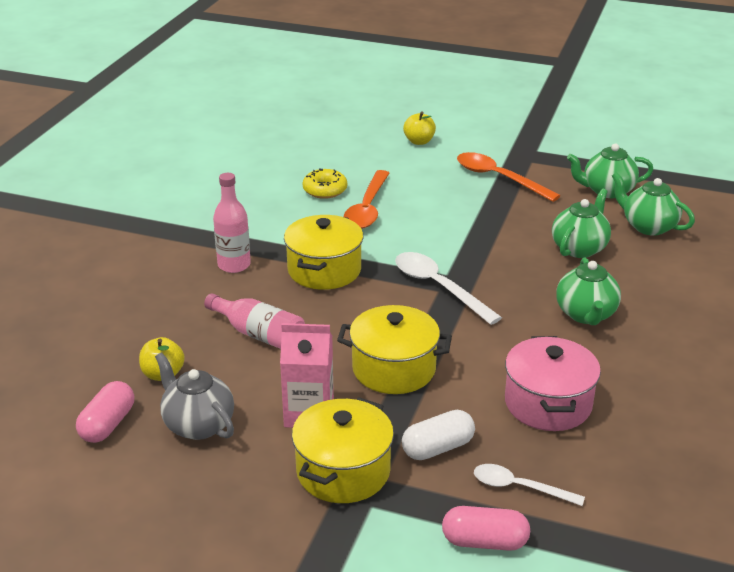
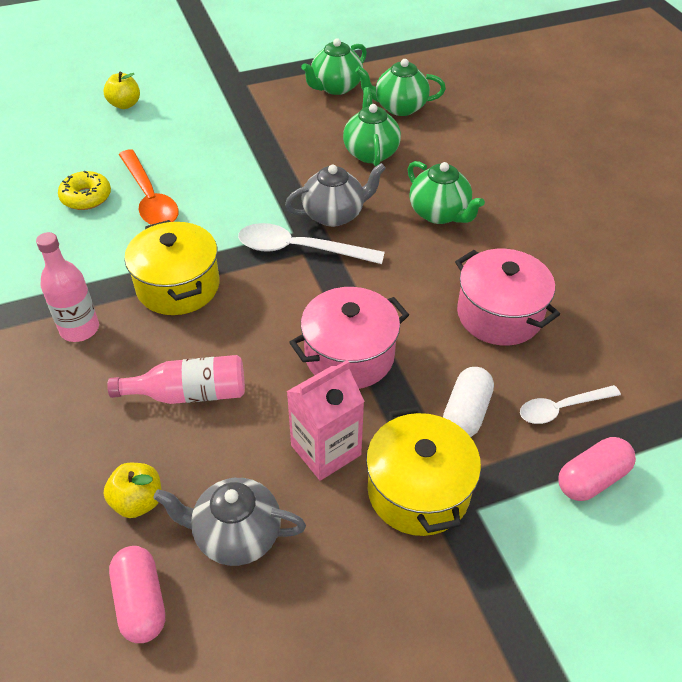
camera: 40 degrees left, 15 degrees up
(394, 369) = (349, 356): yellow pot -> pink pot
(494, 277) = (334, 215): none -> grey teapot
(499, 178) = (236, 113): orange spoon -> none

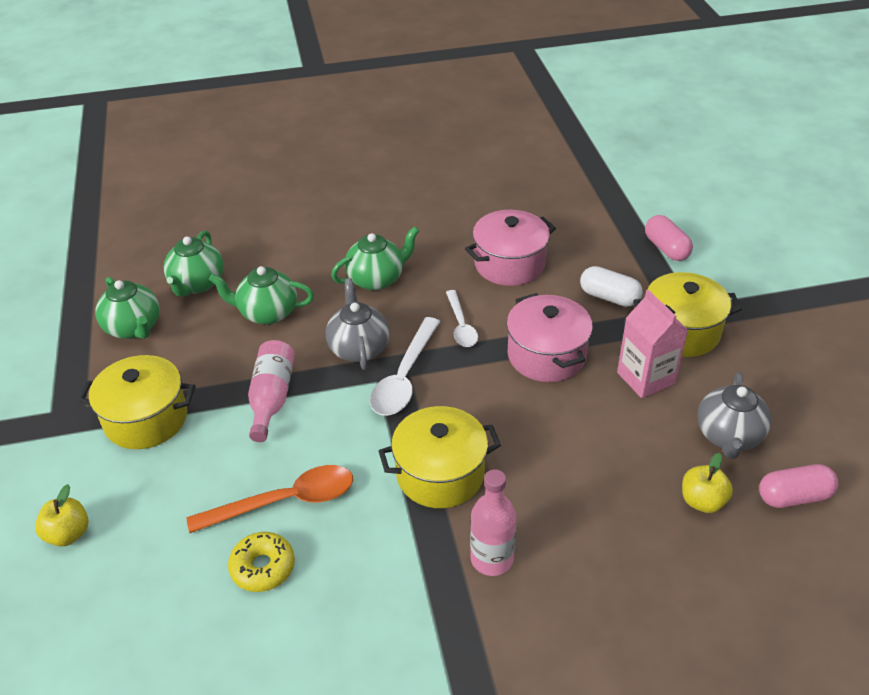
camera: 80 degrees left, 5 degrees down
(189, 393) = (584, 465): pink bottle -> pink bottle (272, 398)
(234, 114) = (146, 419): none -> yellow pot
(561, 408) = (606, 250): white spoon -> white spoon (461, 325)

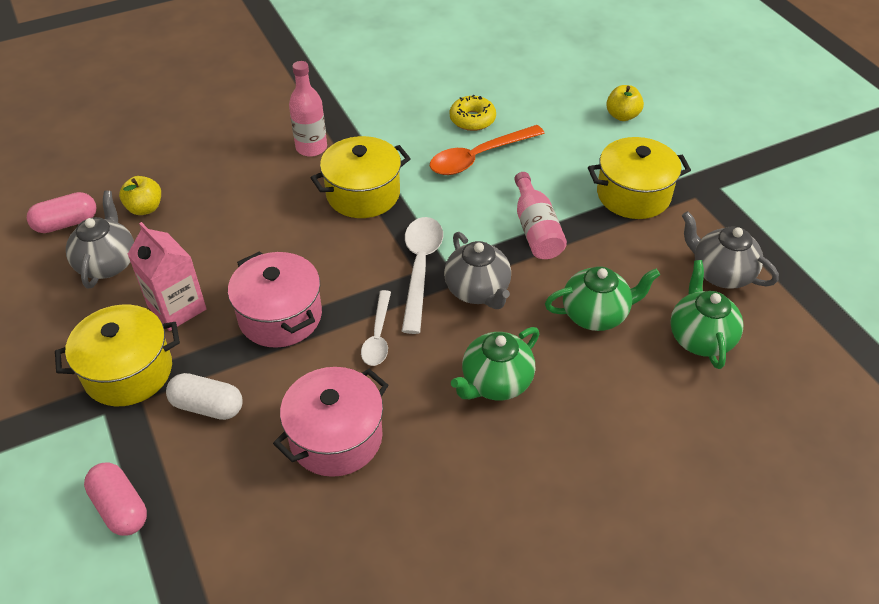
camera: 165 degrees right, 5 degrees up
(134, 328) = (720, 273): green teapot -> grey teapot
(461, 325) = (378, 336): white spoon -> white spoon turned 150 degrees counterclockwise

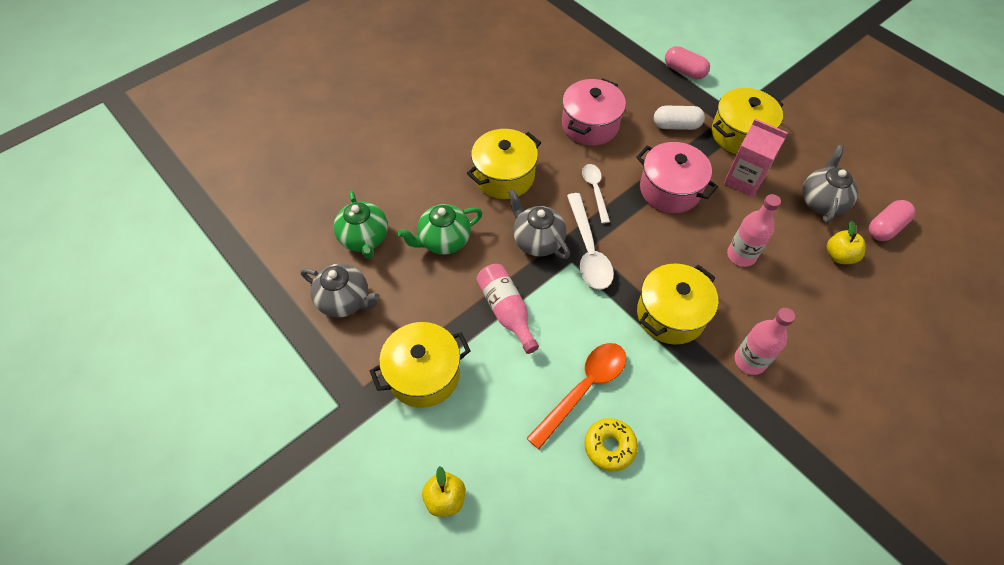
camera: 165 degrees right, 10 degrees up
(107, 263) = (821, 202): grey teapot -> grey teapot turned 150 degrees counterclockwise
(250, 229) = (741, 255): none -> pink bottle
(495, 382) = (504, 176): green teapot -> yellow pot

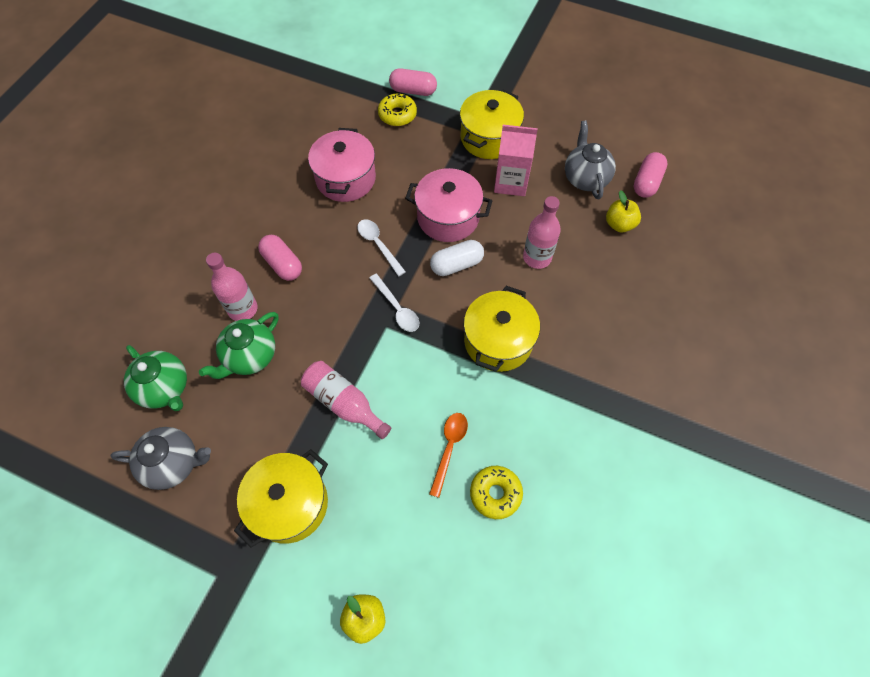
camera: 25 degrees left, 5 degrees up
(504, 176) = (283, 264): yellow pot -> pink capsule
(537, 241) = (344, 319): grey teapot -> none
(583, 389) = (449, 448): orange spoon -> orange spoon, size x0.63
(588, 250) = (397, 308): white spoon -> white spoon, size x0.63
(661, 87) = (397, 115): none -> yellow donut
(676, 125) = (428, 150): white capsule -> white capsule (456, 264)
(749, 361) = (583, 356): pink bottle -> pink bottle (243, 309)

